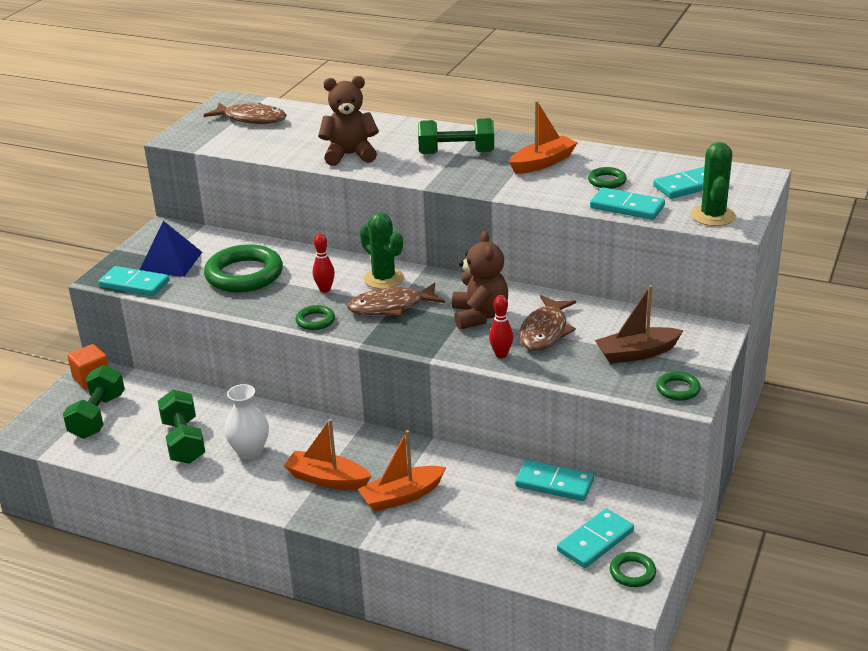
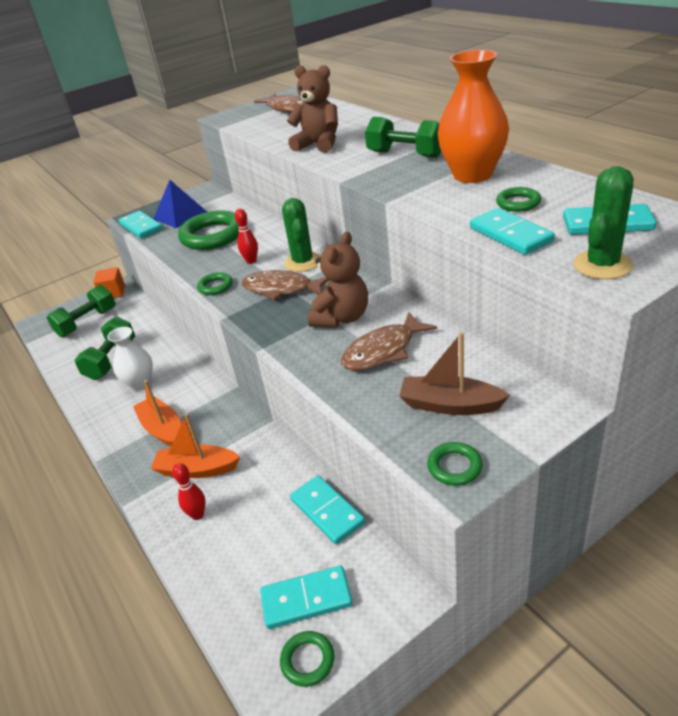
camera: 35 degrees right, 5 degrees up
(501, 355) = (320, 363): red bowling pin -> red bowling pin (197, 515)
(542, 163) = (472, 175): orange boat -> orange vase

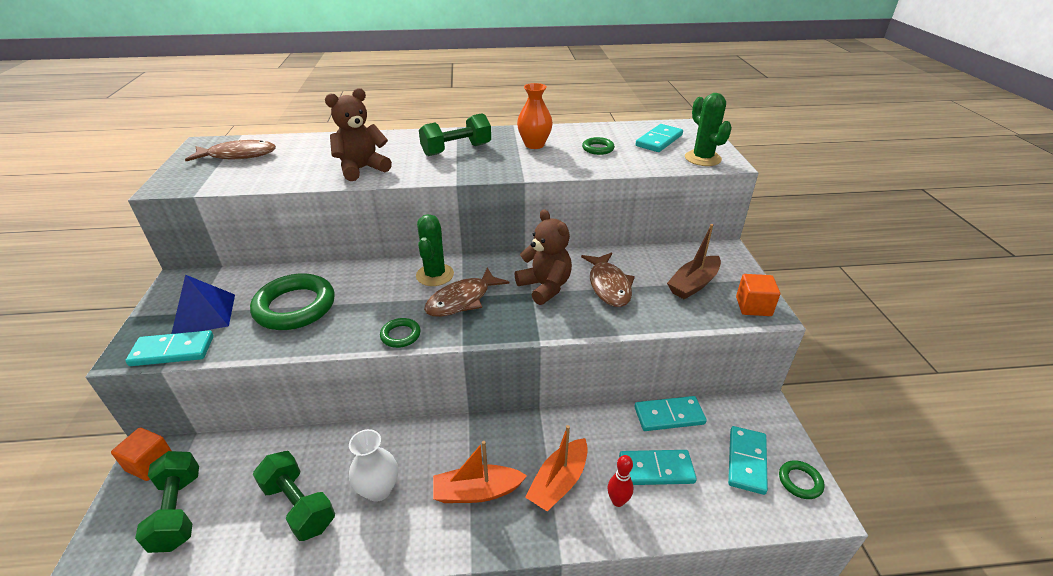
camera: 65 degrees left, 0 degrees up
(251, 261) = (387, 300): red bowling pin -> none
(303, 262) = (435, 275): green cactus -> green cactus turned 75 degrees clockwise
(454, 467) = (753, 306): green ring -> orange cube
(472, 175) = (534, 145): orange vase -> orange vase, size x0.64
(510, 234) = (635, 165): turquoise domino -> turquoise domino (656, 469)

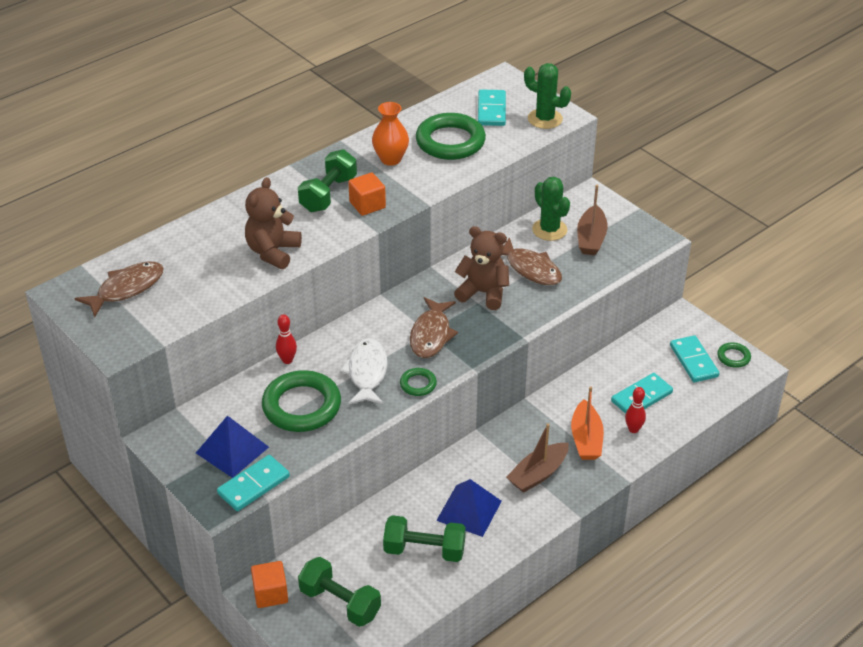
camera: 35 degrees left, 5 degrees up
(334, 268) = (287, 360): none -> red bowling pin
(375, 305) = (367, 372): none -> white fish
(378, 489) = (469, 510): white vase -> blue pyramid
(435, 275) = (383, 324): green cactus -> green cactus (549, 230)
(477, 492) = (538, 474): orange boat -> brown boat
(598, 149) = (450, 141): green ring -> green ring, size x2.11
(669, 415) = (621, 356): turquoise domino -> none
(753, 306) = (646, 238): orange cube -> orange cube (367, 205)

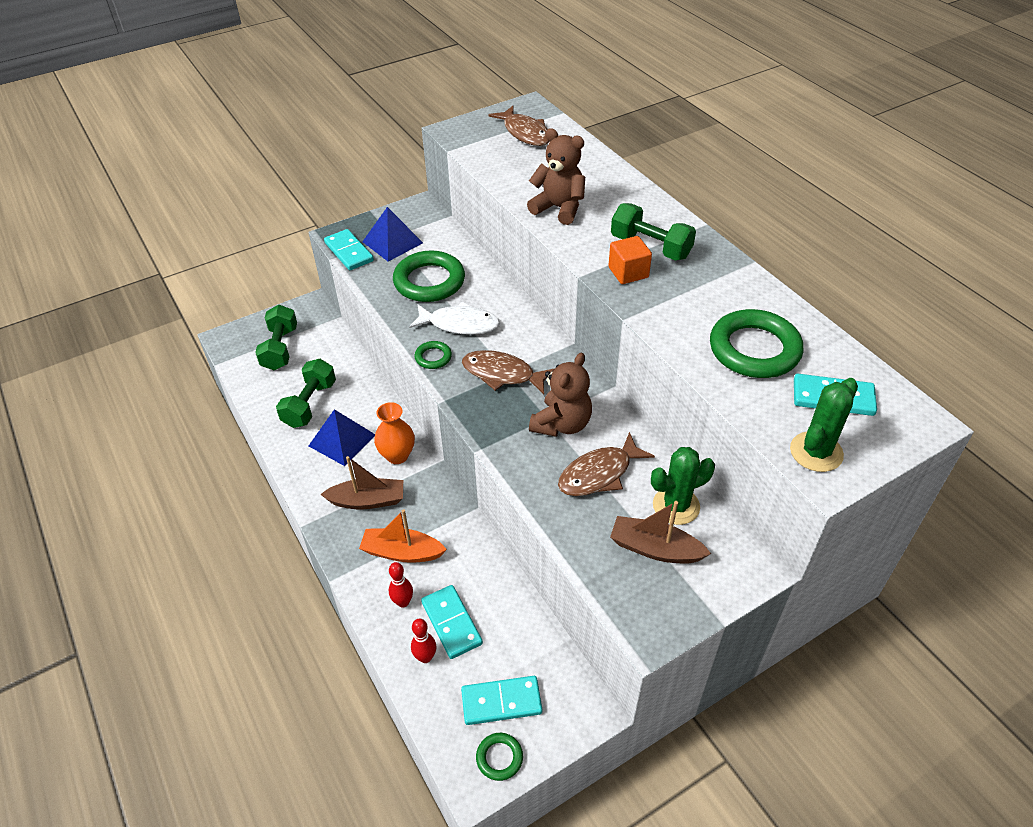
camera: 100 degrees right, 5 degrees up
(270, 594) = (307, 311): orange cube -> none
(287, 360) = (491, 275): red bowling pin -> red bowling pin (425, 657)
(340, 602) = (280, 348): green dumbbell -> green dumbbell turned 45 degrees counterclockwise
(390, 159) = (716, 296): orange vase -> orange vase (397, 455)
(538, 474) = (367, 500): brown boat -> brown boat turned 120 degrees clockwise

